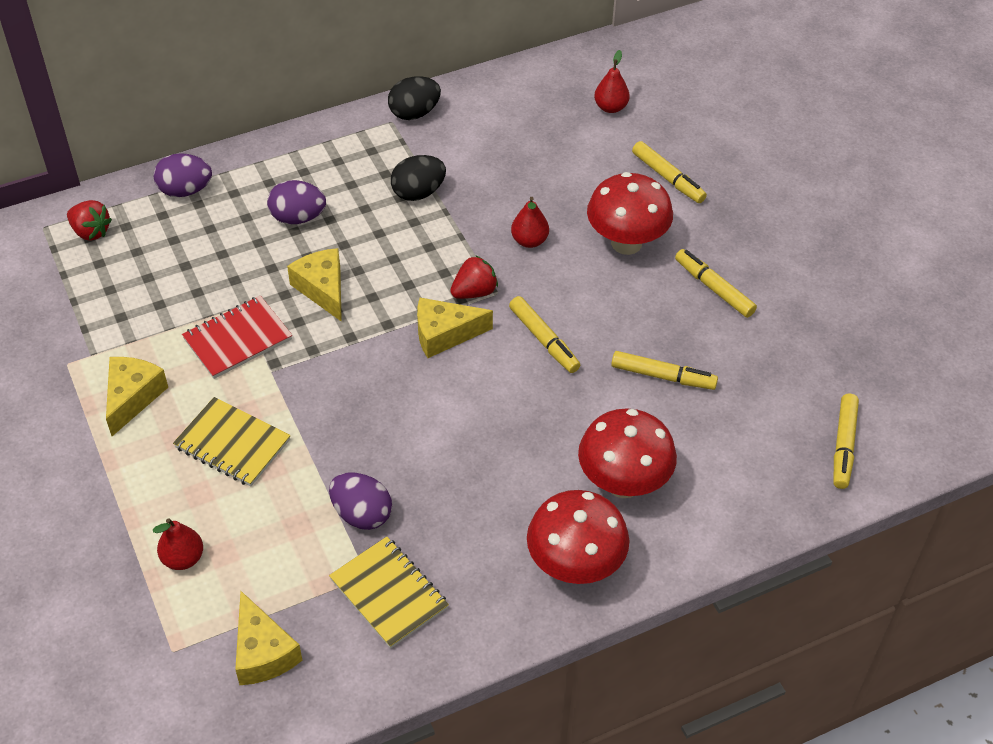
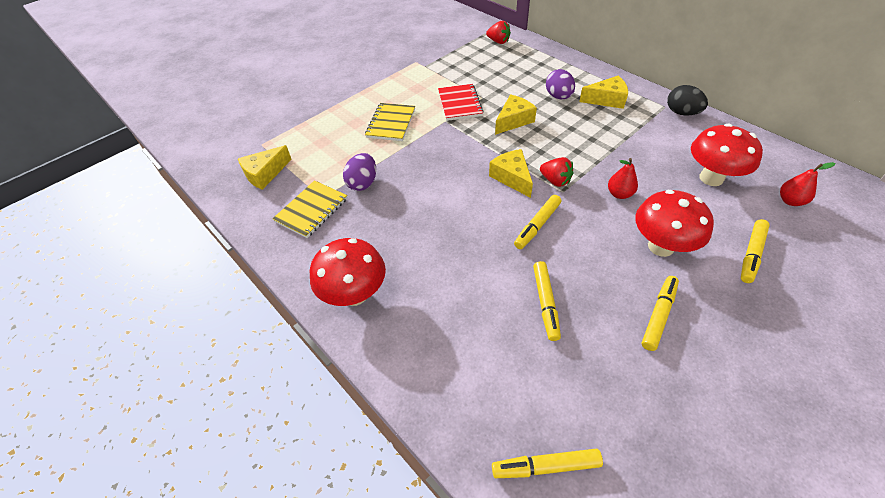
camera: 75 degrees right, 0 degrees up
(91, 232) = (498, 41): red strawberry -> red strawberry turned 75 degrees counterclockwise
(132, 397) = (405, 85): yellow cheese -> yellow cheese (606, 100)
(183, 558) = (315, 130): red pear -> none
(185, 190) = (546, 57): purple egg -> none
(238, 339) = (460, 104): red notebook -> red notebook turned 45 degrees clockwise
(418, 193) = (617, 134): black egg -> none
(623, 483) = (434, 304): red mushroom -> red mushroom (711, 178)

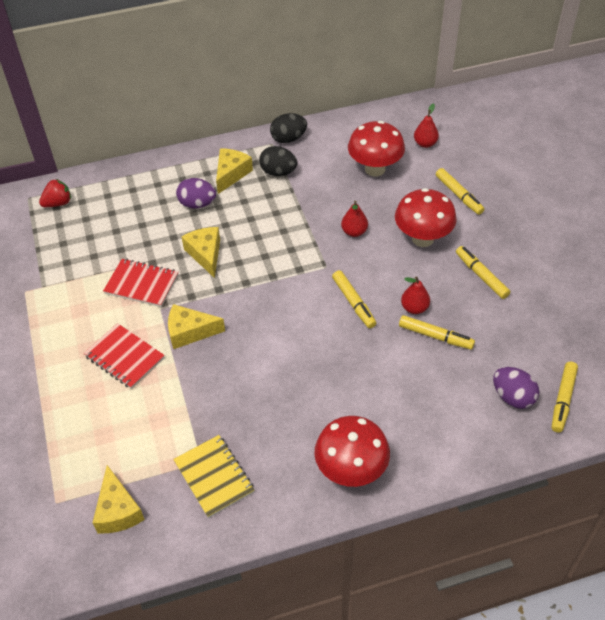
camera: 65 degrees left, 0 degrees up
(363, 183) = (205, 416): purple egg -> purple egg (512, 397)
(391, 123) = (124, 357): yellow notebook -> red notebook
(512, 178) = (284, 293): yellow cheese -> yellow cheese (190, 332)
(555, 181) = (310, 265): red strawberry -> none
(567, 273) = (414, 308): none -> red pear
(637, 122) = (278, 172): none -> black egg

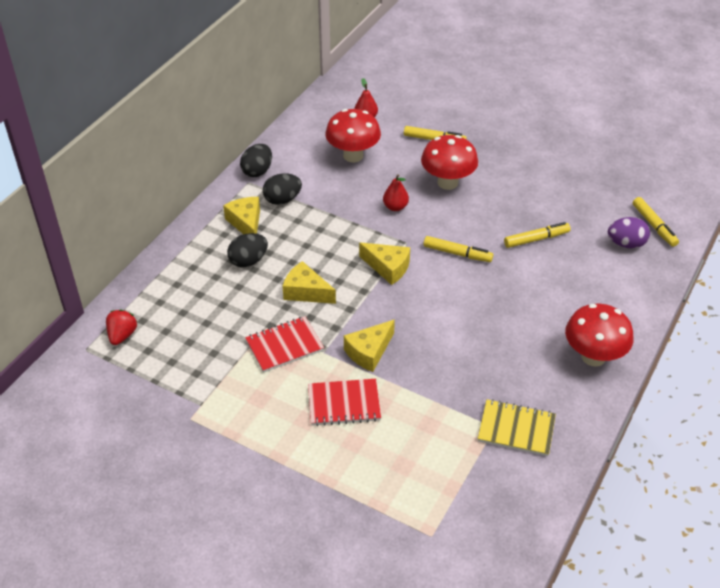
camera: 45 degrees left, 5 degrees down
(118, 510) = (482, 503): yellow cheese -> yellow cheese (388, 267)
(197, 204) = (248, 261): purple egg -> black egg
(414, 308) = (500, 230): red pear -> none
(481, 276) = (515, 183): yellow marker -> none

